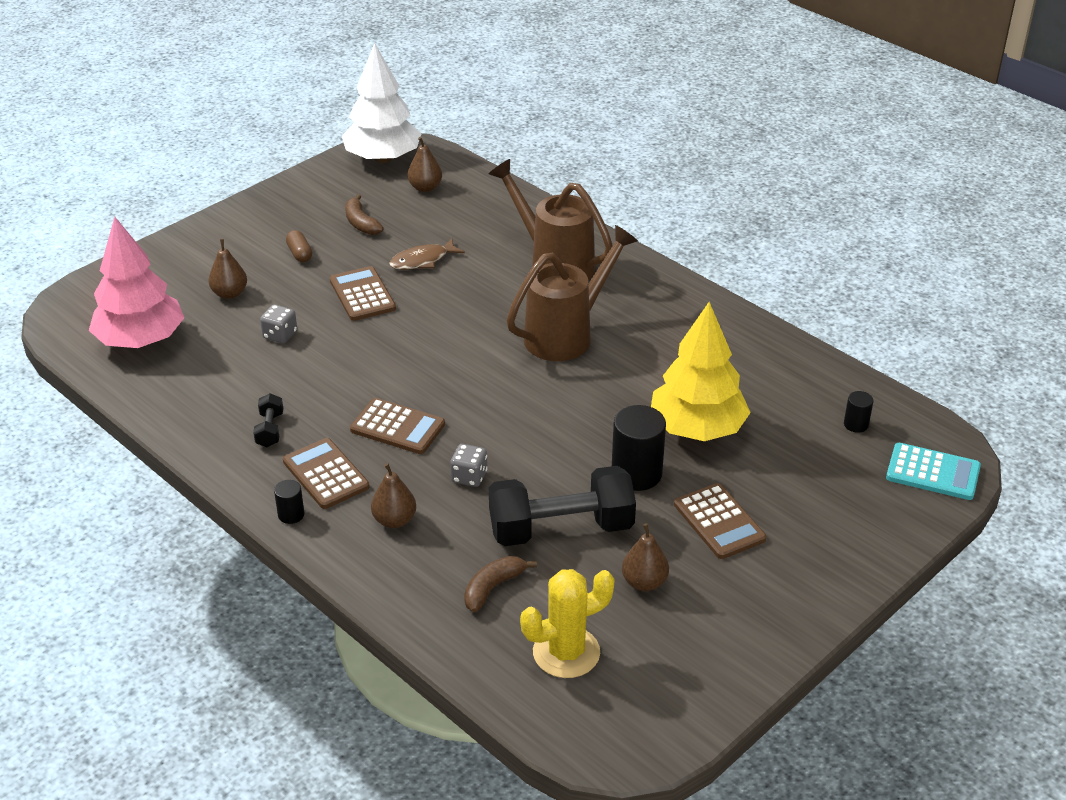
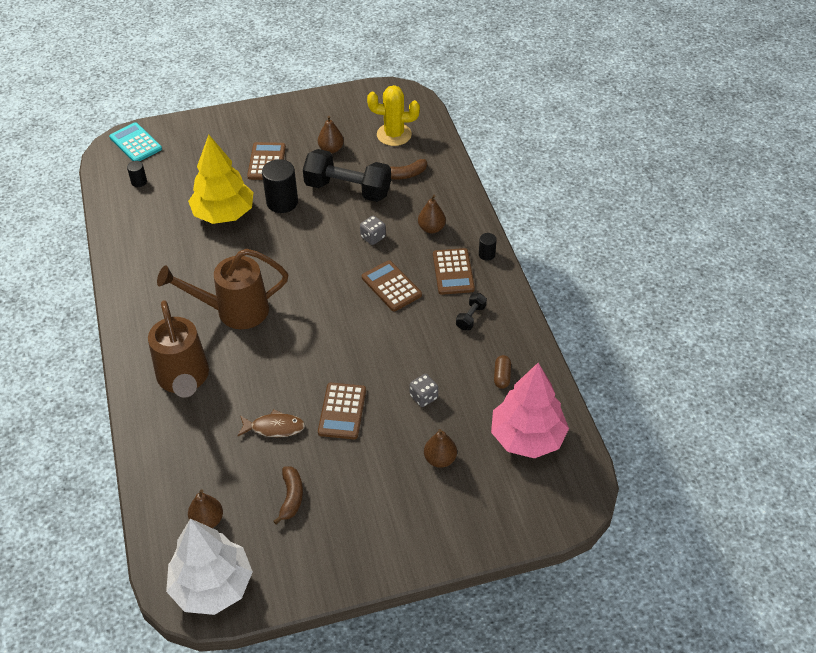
camera: 150 degrees left, 10 degrees up
(300, 253) = (362, 482): brown capsule -> brown capsule (502, 376)

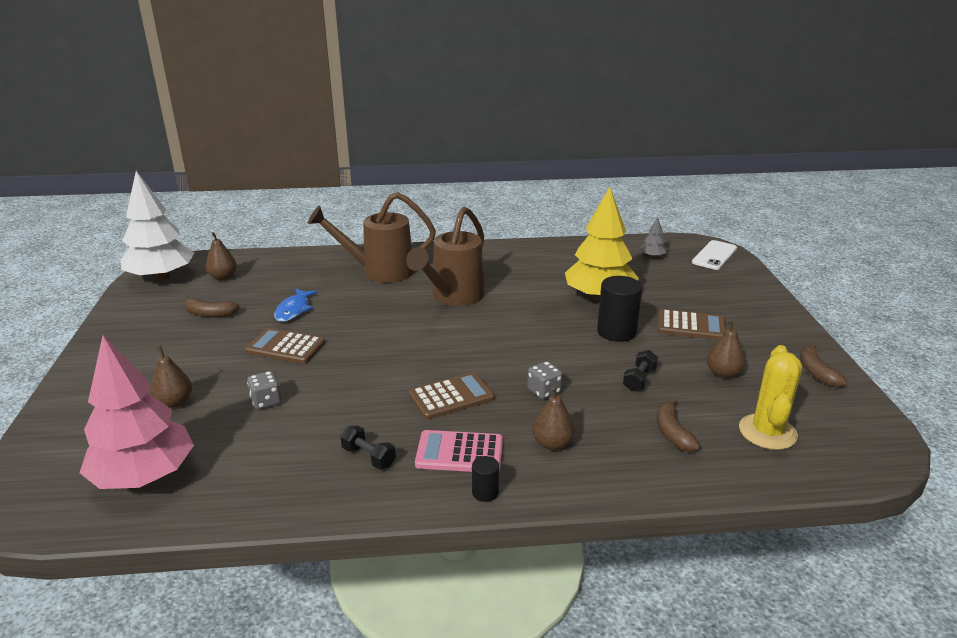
camera: 100 degrees right, 20 degrees down
(135, 143) = (714, 255): turquoise calculator -> white phone
(139, 182) = (652, 256): black cylinder -> grey tree
(234, 311) = (453, 297): brown watering can -> brown watering can turned 150 degrees counterclockwise
(274, 427) = (294, 310): brown fish -> blue fish
(321, 107) = (816, 373): none -> brown banana
(348, 189) = (639, 380): black dumbbell -> black dumbbell, size x0.44
(453, 272) = (459, 453): brown calculator -> pink calculator
(502, 376) = (253, 470): brown capsule -> none

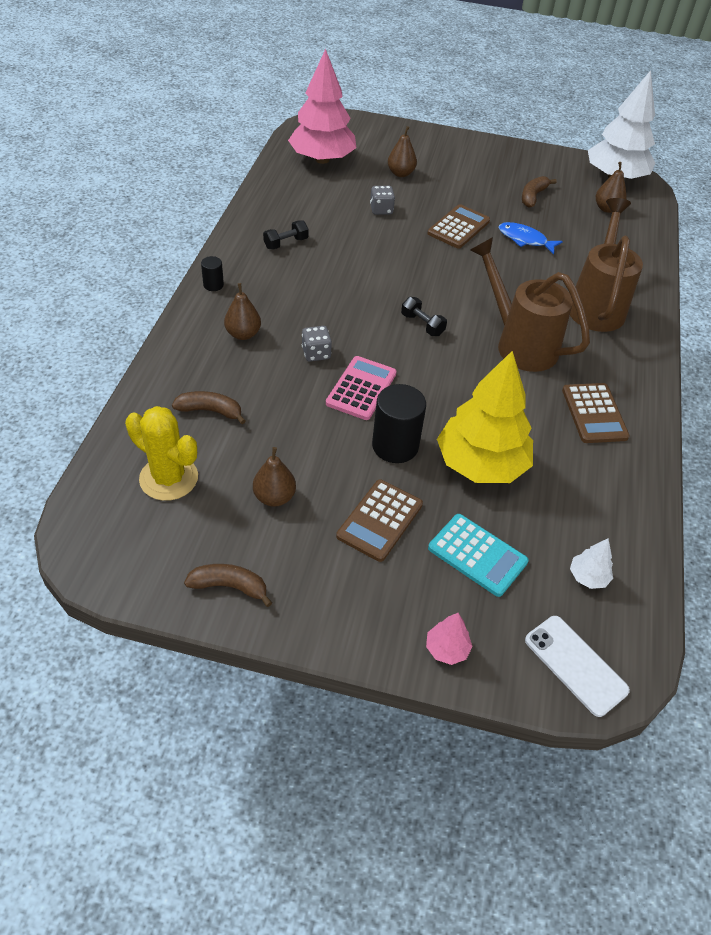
camera: 105 degrees right, 20 degrees up
(451, 396) = (337, 298): brown calculator -> brown calculator (594, 413)
(459, 453) = (263, 284): pink calculator -> pink calculator (361, 388)
(639, 380) = (299, 424): black dumbbell -> black dumbbell (422, 325)
(652, 256) = (588, 577): grey tree -> white tree
(677, 289) = (477, 555): none -> turquoise calculator
(753, 290) = (447, 649): none -> pink tree

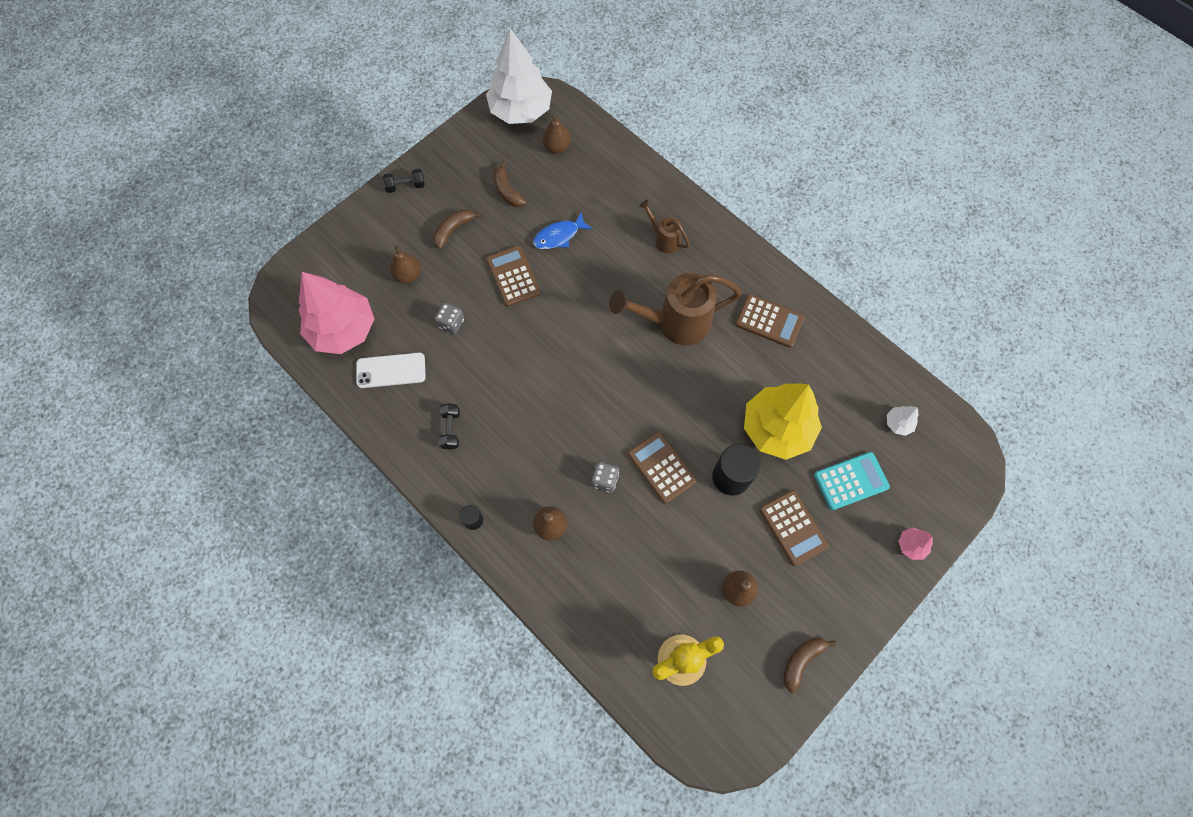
camera: 55 degrees left, 20 degrees up
(210, 411) = (626, 595): brown banana -> brown banana (453, 230)
(361, 388) = (661, 467): pink calculator -> brown calculator
(422, 325) = (616, 380): black dumbbell -> black dumbbell (405, 186)
(575, 665) = (954, 475): white phone -> white phone (391, 370)
(596, 305) = (664, 239): brown watering can -> brown watering can, size x0.51

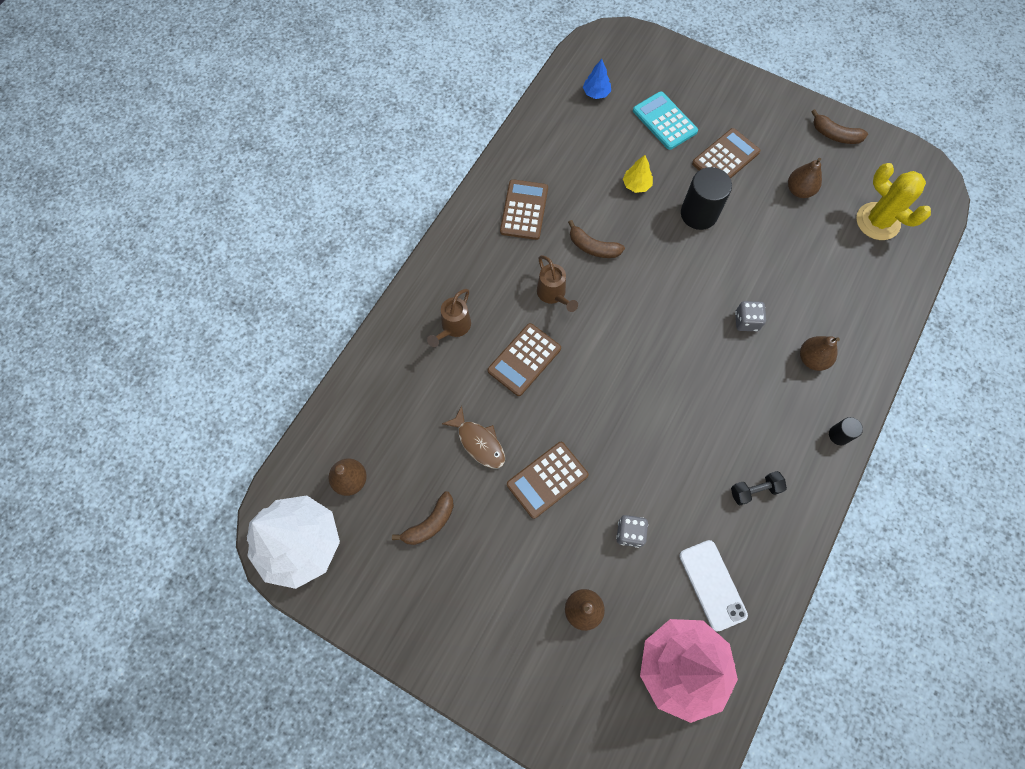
camera: 105 degrees left, 0 degrees up
(405, 186) = (453, 663): black dumbbell -> none
(453, 230) = (504, 574): brown banana -> brown banana (593, 247)
(559, 236) = (479, 442): blue fish -> brown fish
(661, 467) = (713, 274): brown calculator -> brown calculator (524, 359)
(675, 323) = (553, 295): brown watering can -> brown watering can, size x0.51
(777, 428) = (636, 185): yellow tree -> yellow tree, size x0.41
(898, 423) = (596, 93): white tree -> blue tree
(911, 545) = (704, 72): pink tree -> none

